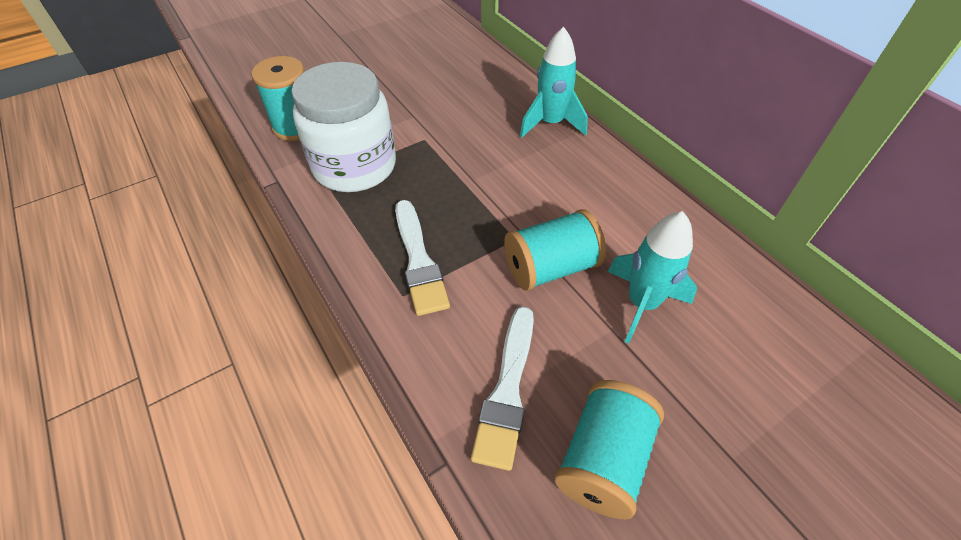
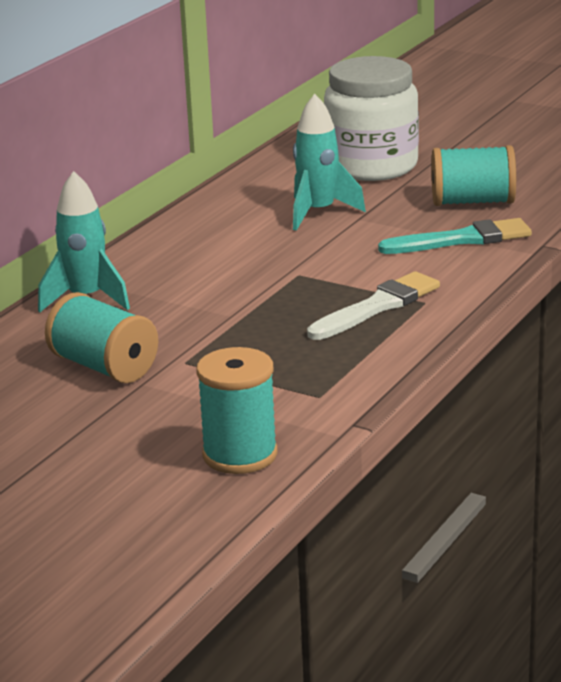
camera: 115 degrees left, 25 degrees down
(354, 166) = (278, 385): white jar -> white jar (372, 166)
(507, 390) = (462, 239): white brush -> turquoise brush
(550, 268) = (318, 252): turquoise spool -> turquoise spool (104, 367)

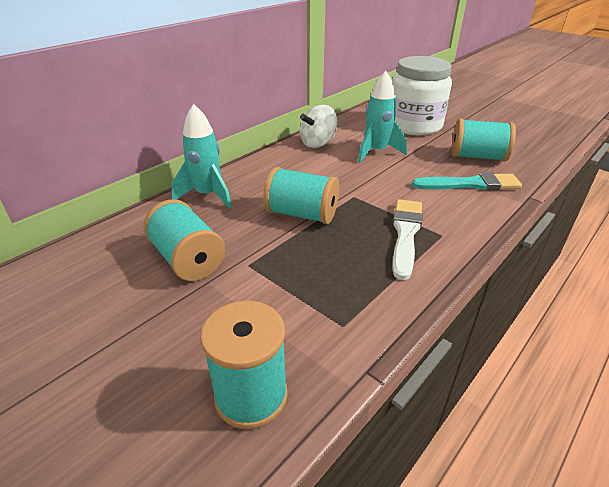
camera: 10 degrees right, 10 degrees up
(222, 211) = (318, 143): none -> white spinning top
(233, 303) = (302, 214): none -> turquoise spool
(377, 307) = (405, 234): white brush -> white brush turned 45 degrees counterclockwise

